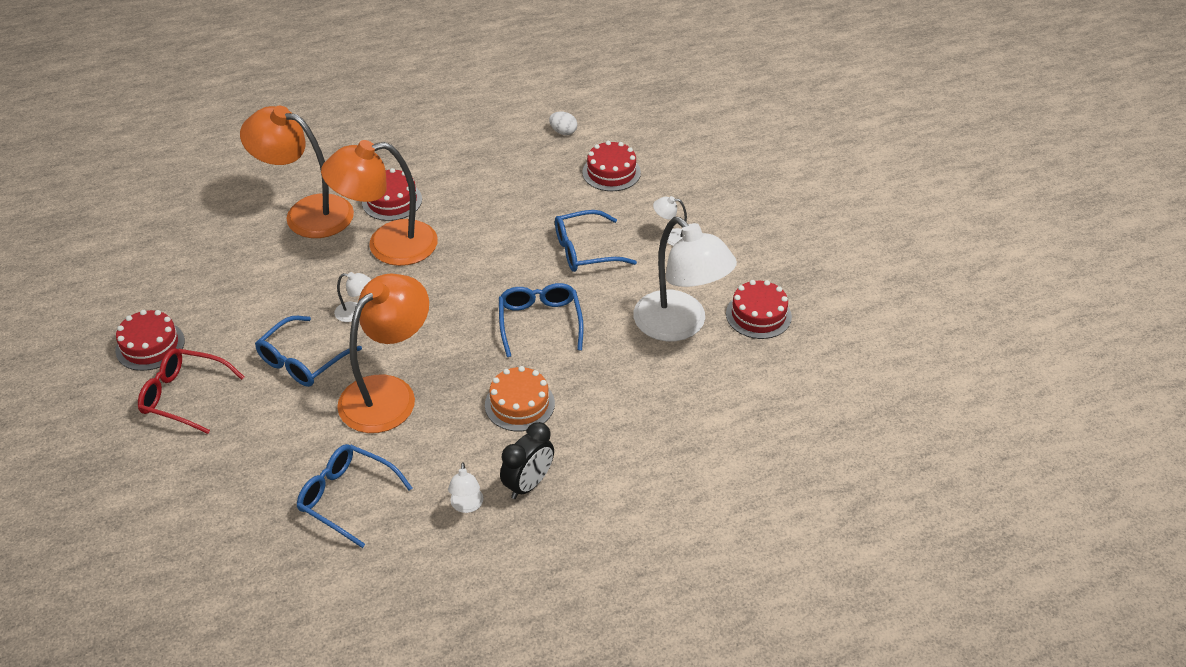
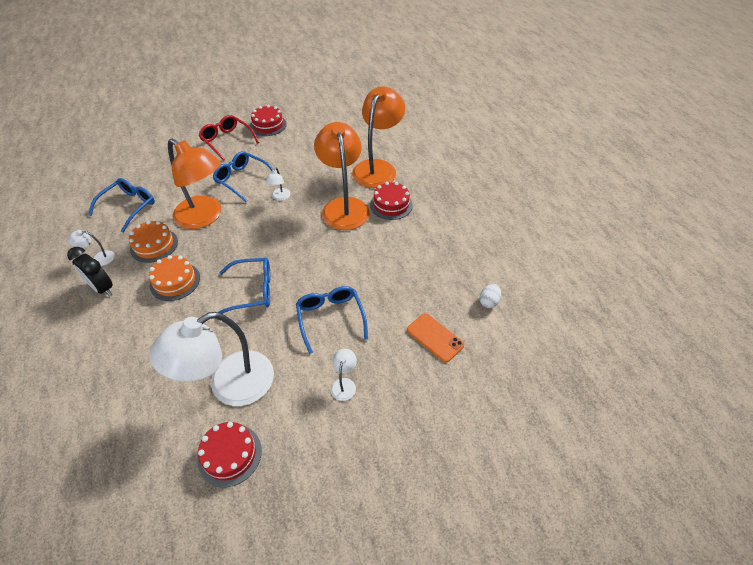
camera: 90 degrees right, 5 degrees up
(184, 396) = (227, 141): red glasses -> red glasses turned 60 degrees counterclockwise
(444, 443) = (154, 245): none -> orange cake
(611, 172) = (435, 337): red cake -> orange phone

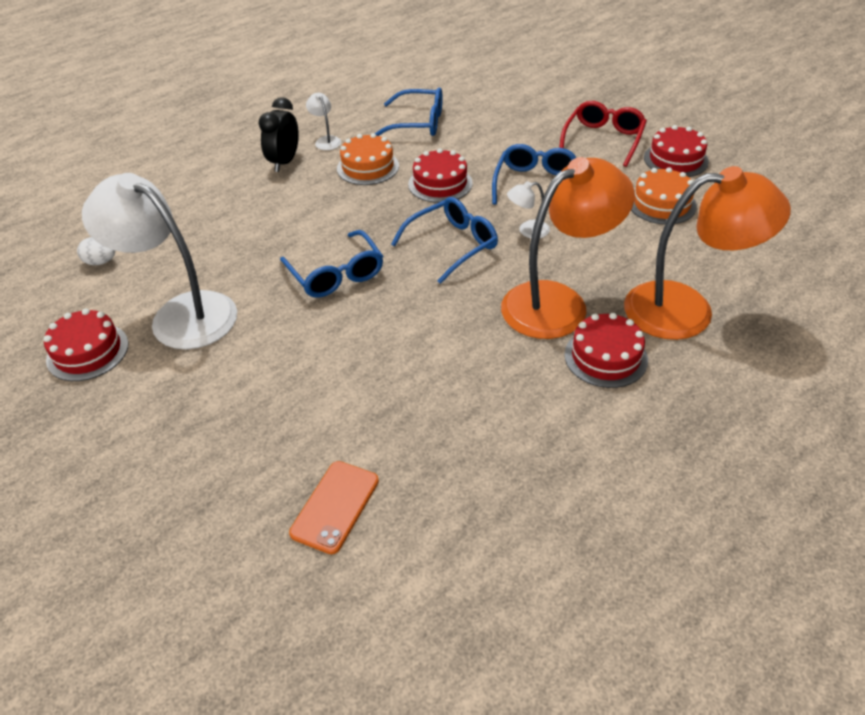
camera: 70 degrees right, 5 degrees down
(175, 281) = (319, 206): orange cake -> orange cake (661, 204)
(205, 217) = (440, 183): orange lamp -> red cake
(330, 318) = (322, 367): blue glasses -> blue glasses (453, 245)
(344, 384) = (213, 422): white lamp -> none
(488, 301) = (451, 568): white egg -> white egg (101, 262)

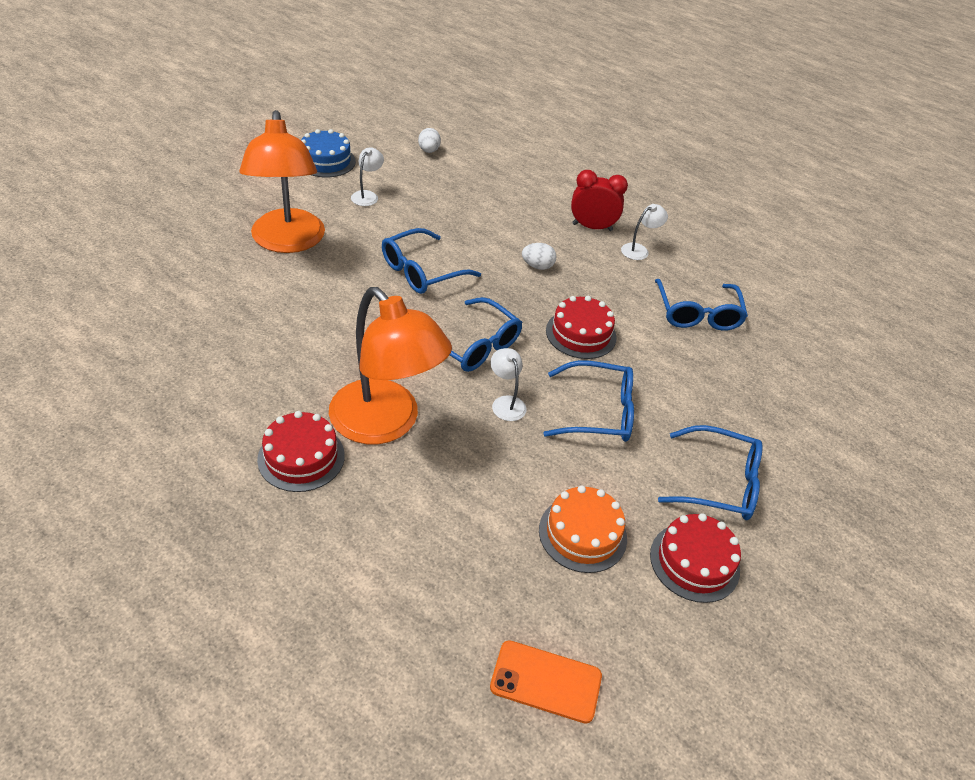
camera: 75 degrees right, 0 degrees up
(87, 352) = (326, 161): red cake -> blue cake
(181, 314) = (367, 195): white lamp -> white lamp, size x0.40
(284, 162) = (592, 227): black clock -> red clock
(335, 506) = (153, 289): orange phone -> orange phone (546, 681)
(340, 199) = (537, 266): none -> white egg
(368, 167) = (598, 281): orange cake -> none
(603, 140) = (719, 483): red glasses -> blue glasses
(687, 310) = (374, 536): orange lamp -> orange lamp (288, 242)

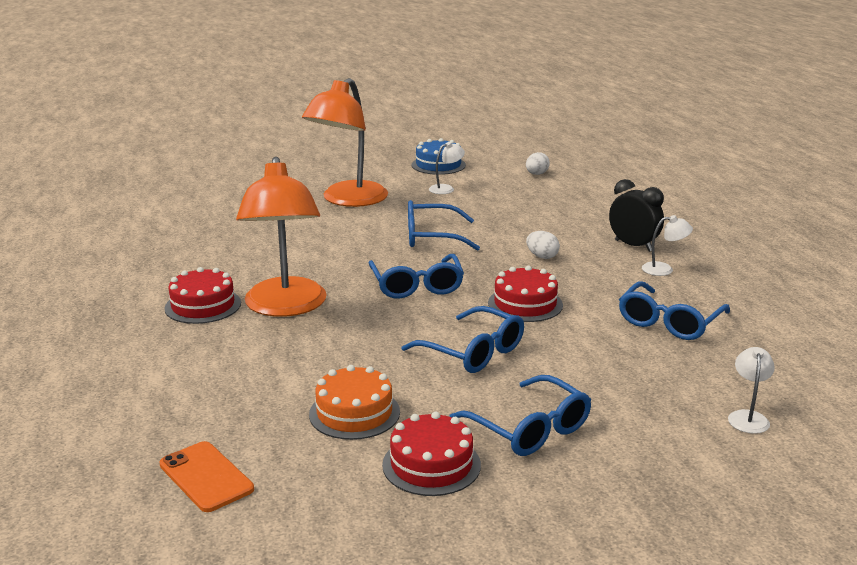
camera: 40 degrees right, 20 degrees down
(506, 403) = (397, 323): white lamp -> white lamp (748, 417)
(592, 227) = (633, 246): red clock -> black clock

